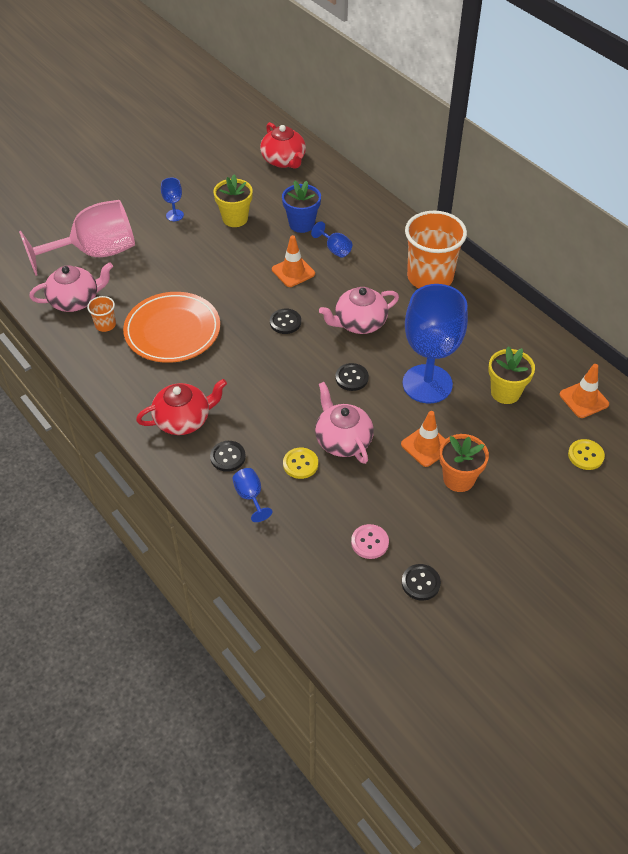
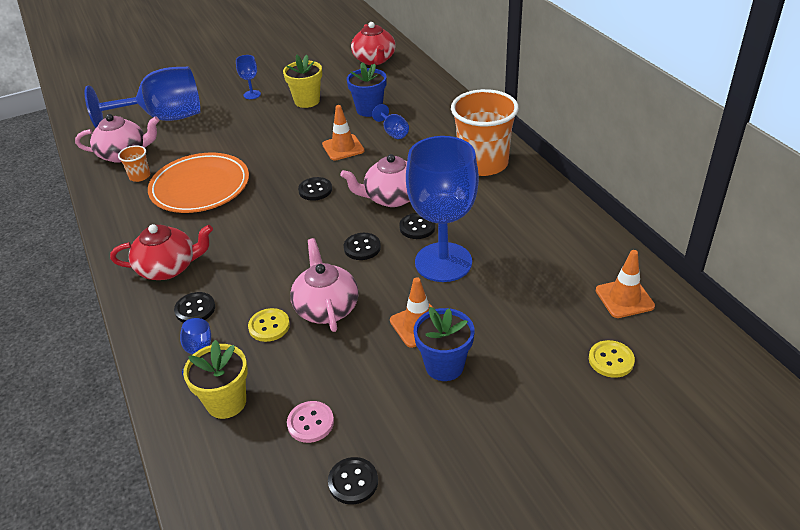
camera: 15 degrees right, 10 degrees down
(95, 253) = (164, 118): pink goblet -> blue goblet
(393, 351) = (417, 227): none -> black button
(459, 479) = (444, 366): orange flower pot -> blue flower pot
(505, 392) = (531, 280): yellow flower pot -> yellow flower pot (226, 402)

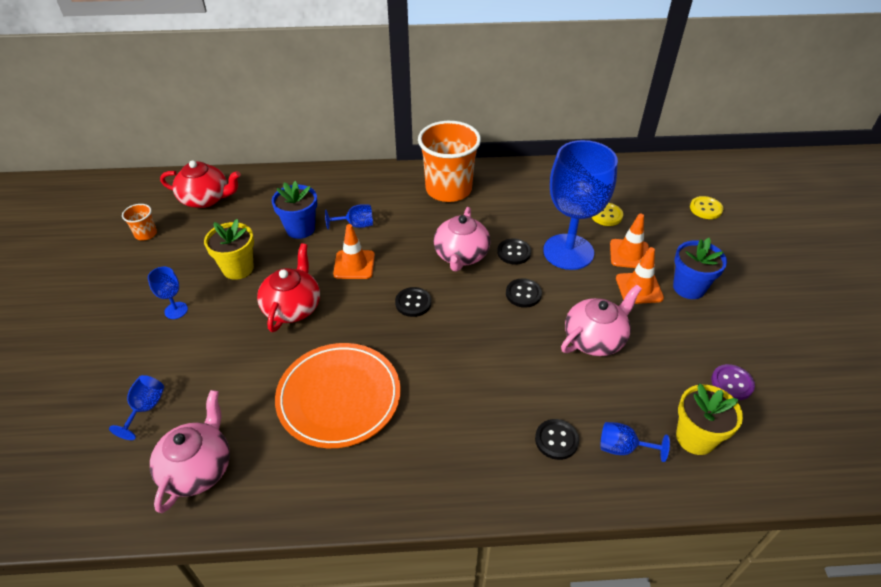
camera: 70 degrees left, 5 degrees up
(140, 176) = (268, 456): orange cup -> orange cup (146, 234)
(164, 118) = (145, 408): blue goblet -> blue goblet, size x0.41
(168, 268) = (476, 453): red teapot -> red teapot (293, 307)
(269, 326) = (604, 385): yellow button -> yellow button (606, 215)
(310, 423) = (732, 383): pink button -> purple button
(326, 307) = (595, 339): pink teapot -> pink teapot turned 135 degrees clockwise
(353, 482) = (796, 372): black button -> none
(624, 298) = (648, 181): orange traffic cone -> orange traffic cone (629, 254)

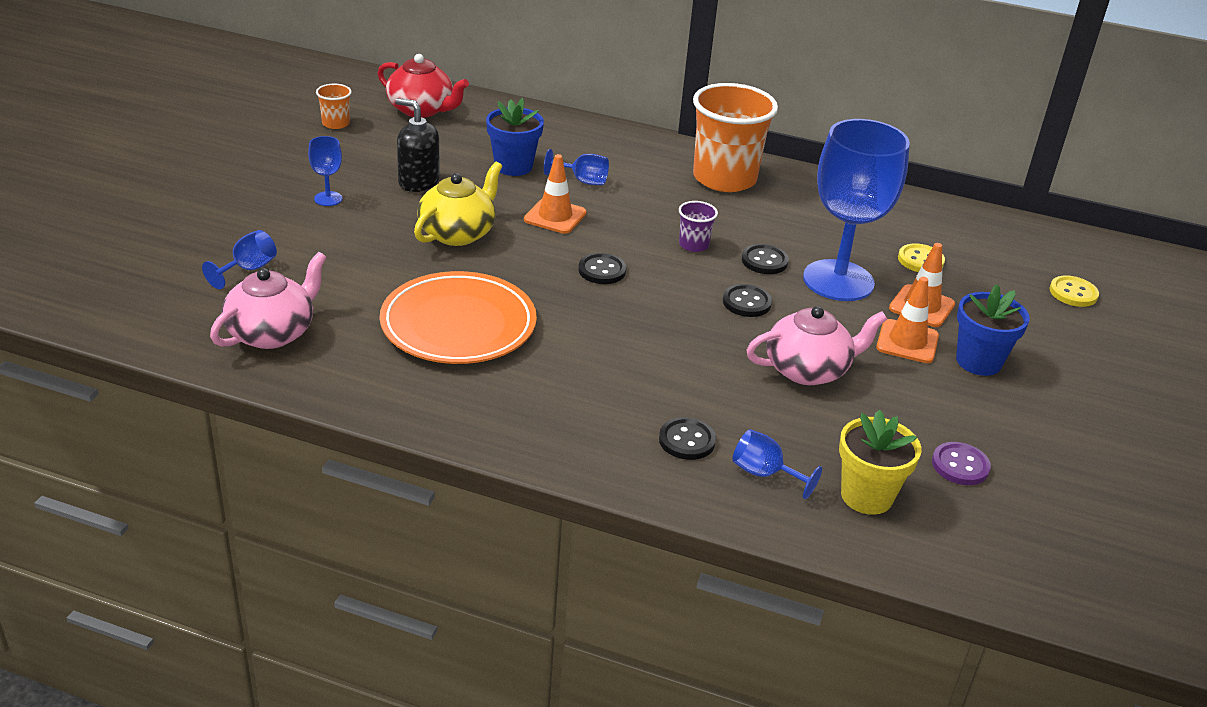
camera: 20 degrees right, 10 degrees down
(238, 268) = (418, 182): yellow flower pot -> black soap dispenser
(293, 307) = (458, 233): red teapot -> yellow teapot
(461, 255) = (693, 245): pink teapot -> purple cup

